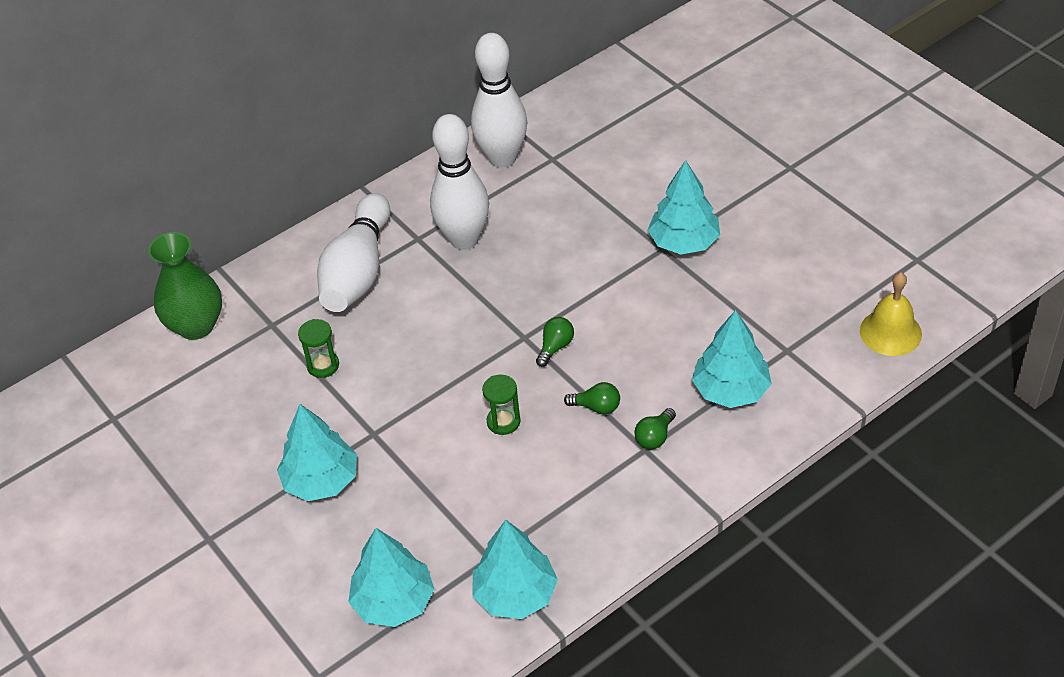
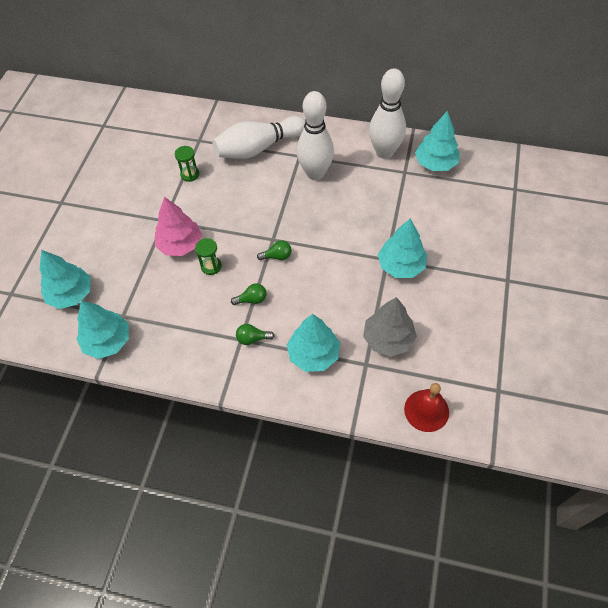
camera: 50 degrees right, 10 degrees up
(196, 325) = (176, 115): green vase -> none
(321, 480) = (122, 219): turquoise tree -> turquoise tree (435, 163)
(434, 436) = (180, 245): none -> pink tree
(596, 407) = (252, 299): green light bulb -> green light bulb turned 75 degrees counterclockwise
(772, 311) = (388, 339): none -> grey tree
(890, 332) = (426, 410): yellow bell -> red bell

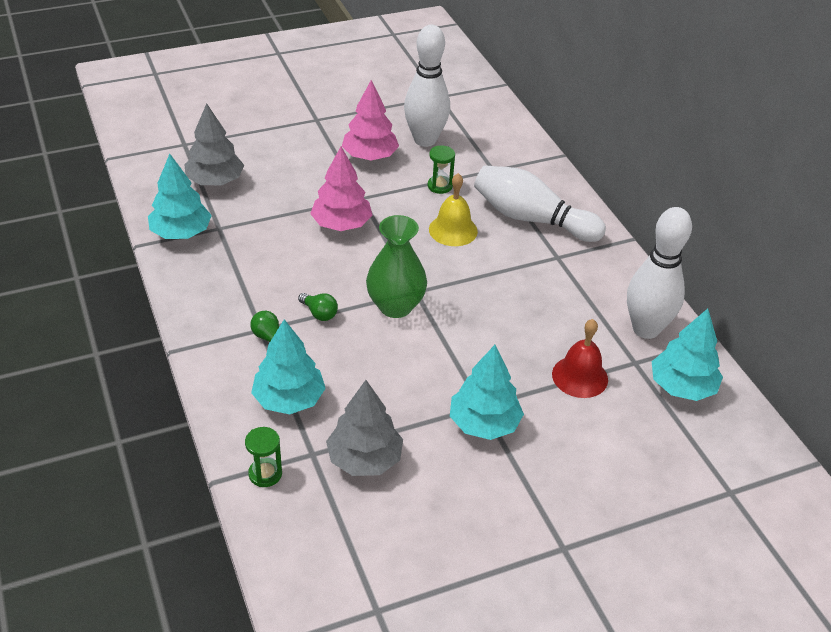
camera: 50 degrees right, 15 degrees down
(71, 294) = (215, 181): turquoise tree -> grey tree
(127, 194) = (370, 156): none -> pink tree
(211, 266) = (334, 261): green hourglass -> green hourglass (265, 474)
(235, 191) = (453, 230): none -> yellow bell
(277, 256) = (395, 306): green light bulb -> green vase
(315, 173) = (545, 282): white bowling pin -> white bowling pin (425, 140)
(426, 410) = (291, 543): red bell -> red bell (580, 376)

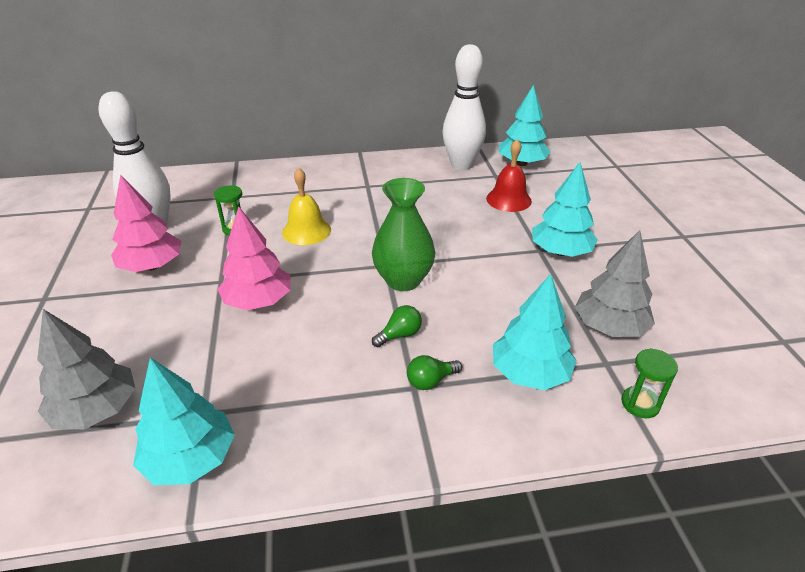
camera: 75 degrees left, 5 degrees down
(532, 219) = (313, 189): white bowling pin -> none

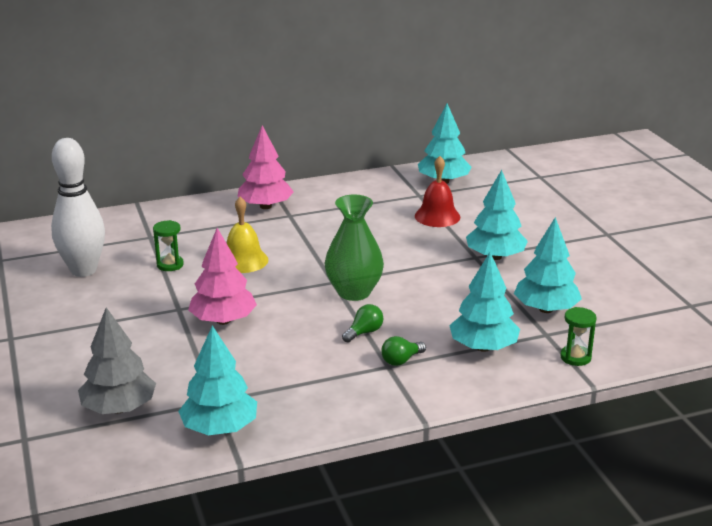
camera: 10 degrees left, 10 degrees down
(152, 266) = (102, 303): pink tree -> pink tree (265, 206)
(461, 165) = (381, 188): white bowling pin -> none
(609, 326) = (546, 309): grey tree -> turquoise tree

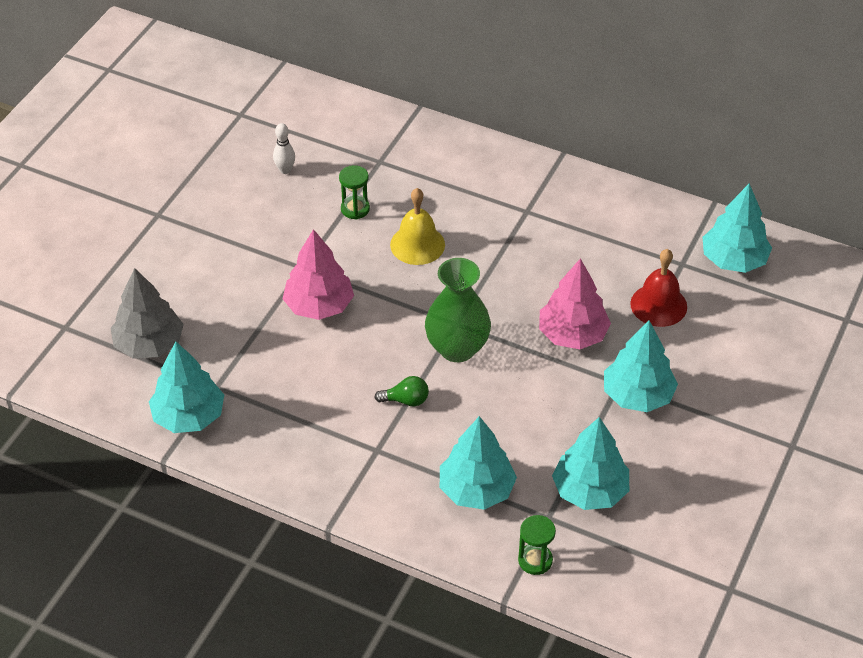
camera: 45 degrees right, 20 degrees up
(83, 270) = (285, 170): white bowling pin -> white bowling pin, size x0.41
(265, 206) = (520, 184): pink tree -> pink tree (572, 334)
(401, 360) = (394, 452): green light bulb -> none

